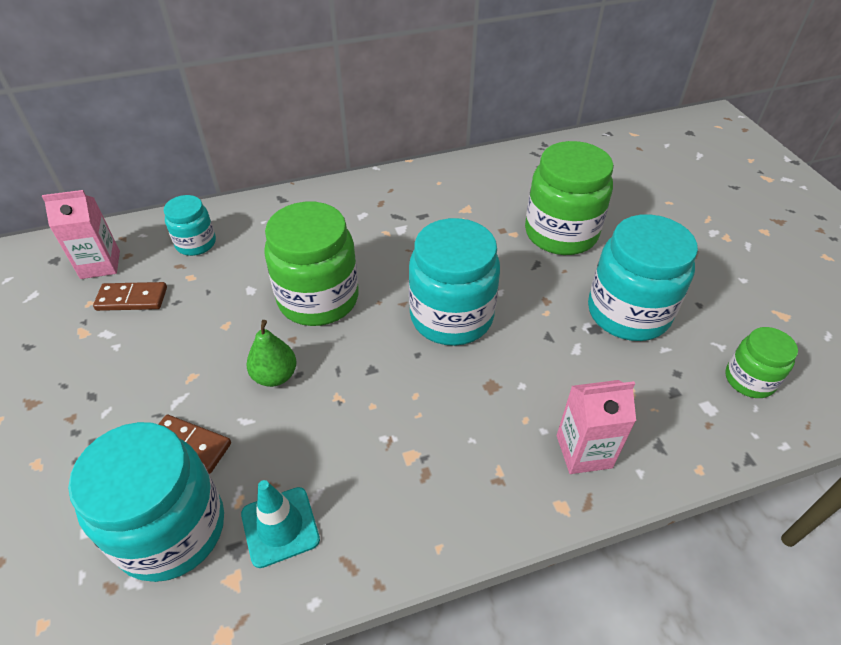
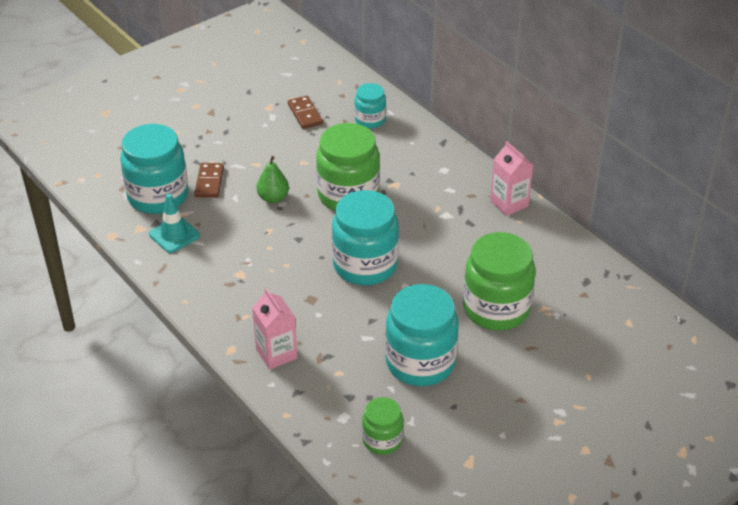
camera: 70 degrees right, 5 degrees down
(100, 265) = (327, 88): pink carton -> pink carton (509, 203)

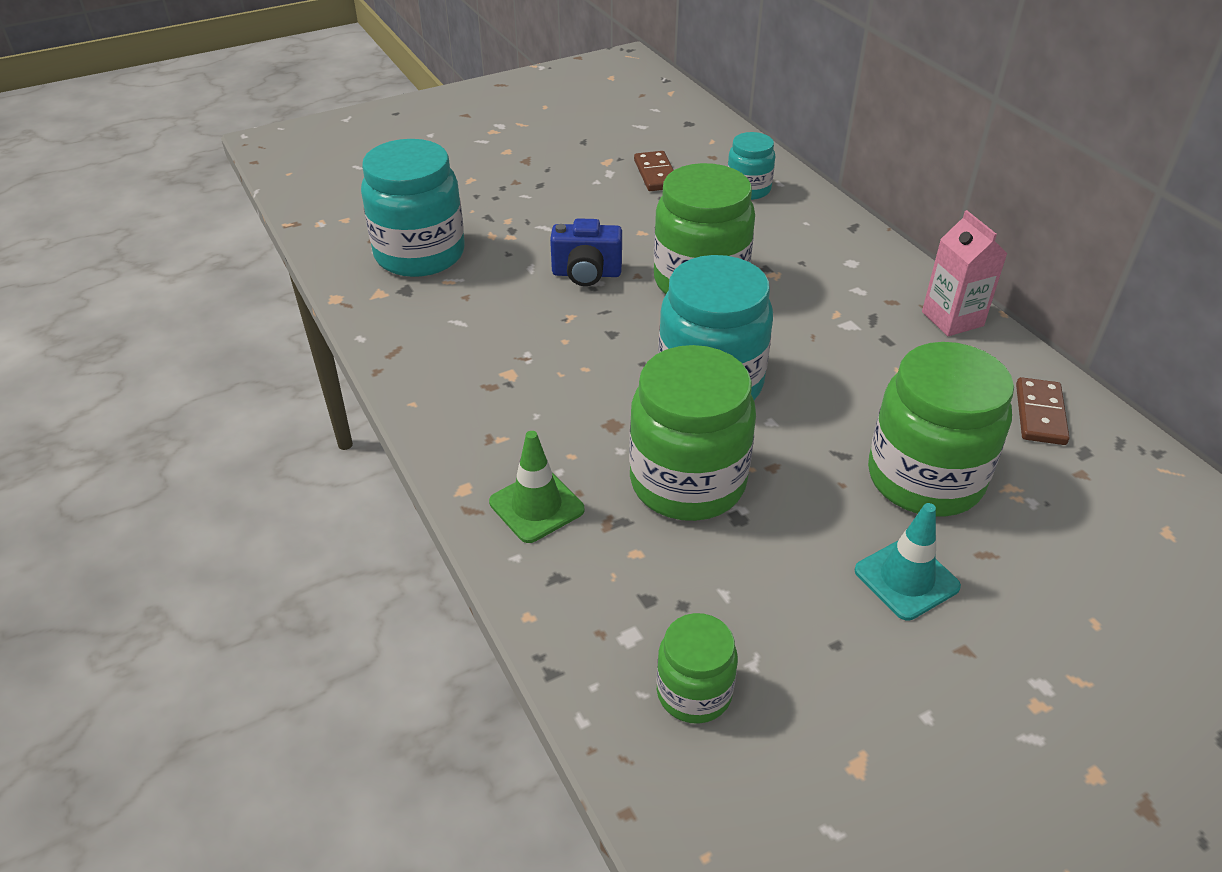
camera: 10 degrees right, 0 degrees up
(174, 235) = (426, 308): turquoise traffic cone -> turquoise traffic cone (906, 579)
(209, 182) = (499, 244): brown domino -> brown domino (1040, 414)
(273, 198) = (586, 274): green pear -> blue camera
(276, 354) = (536, 506): pink carton -> green traffic cone
(361, 328) = (687, 482): none -> green jar
(420, 362) = (782, 554): turquoise jar -> none

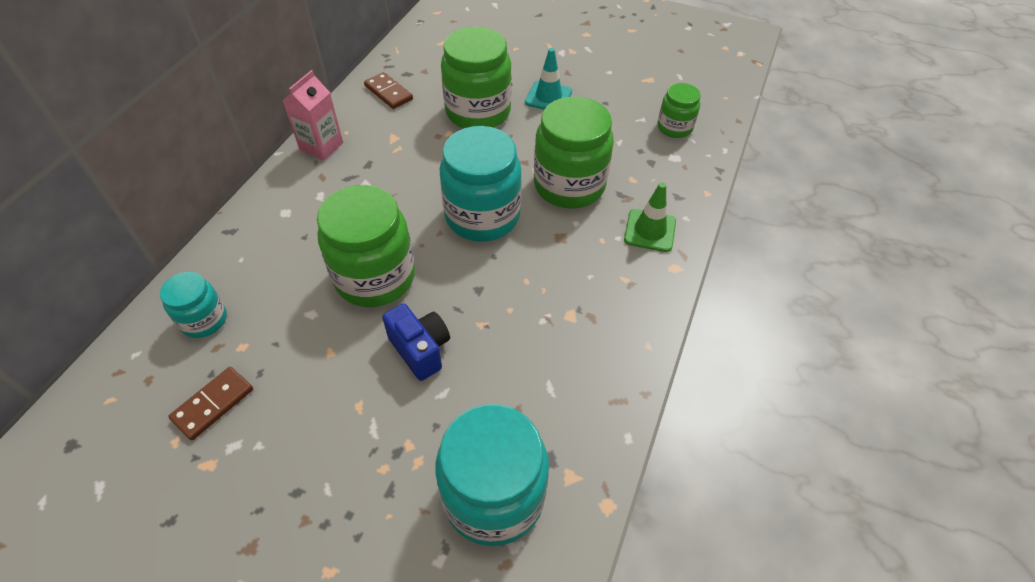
camera: 130 degrees left, 10 degrees up
(1040, 414) = (389, 93): brown domino -> brown domino turned 75 degrees clockwise

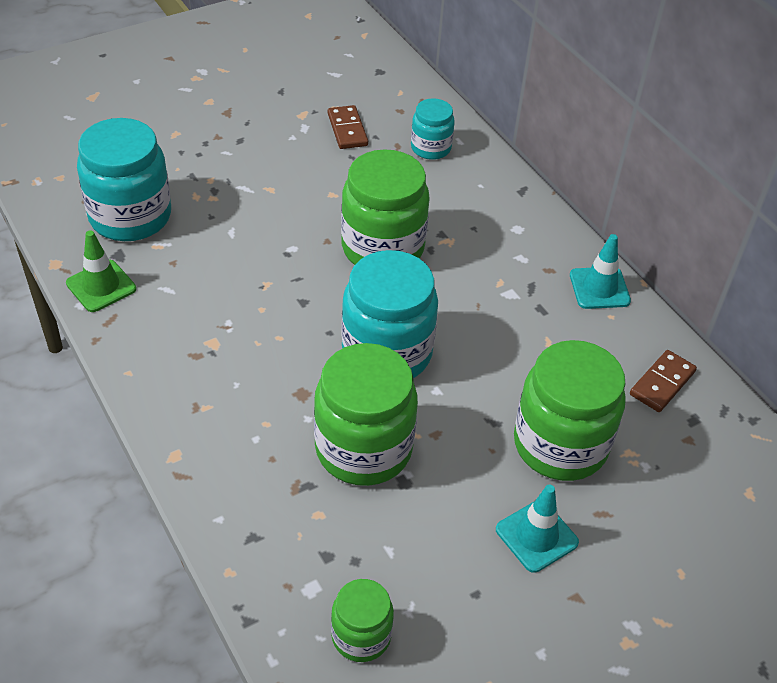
camera: 125 degrees right, 5 degrees down
(321, 146) = (599, 288): pink carton -> turquoise traffic cone
(389, 93) = (662, 383): brown domino -> brown domino turned 45 degrees counterclockwise
(420, 350) = (281, 239): blue camera -> none
(650, 230) = (236, 471): green traffic cone -> green traffic cone (101, 286)

